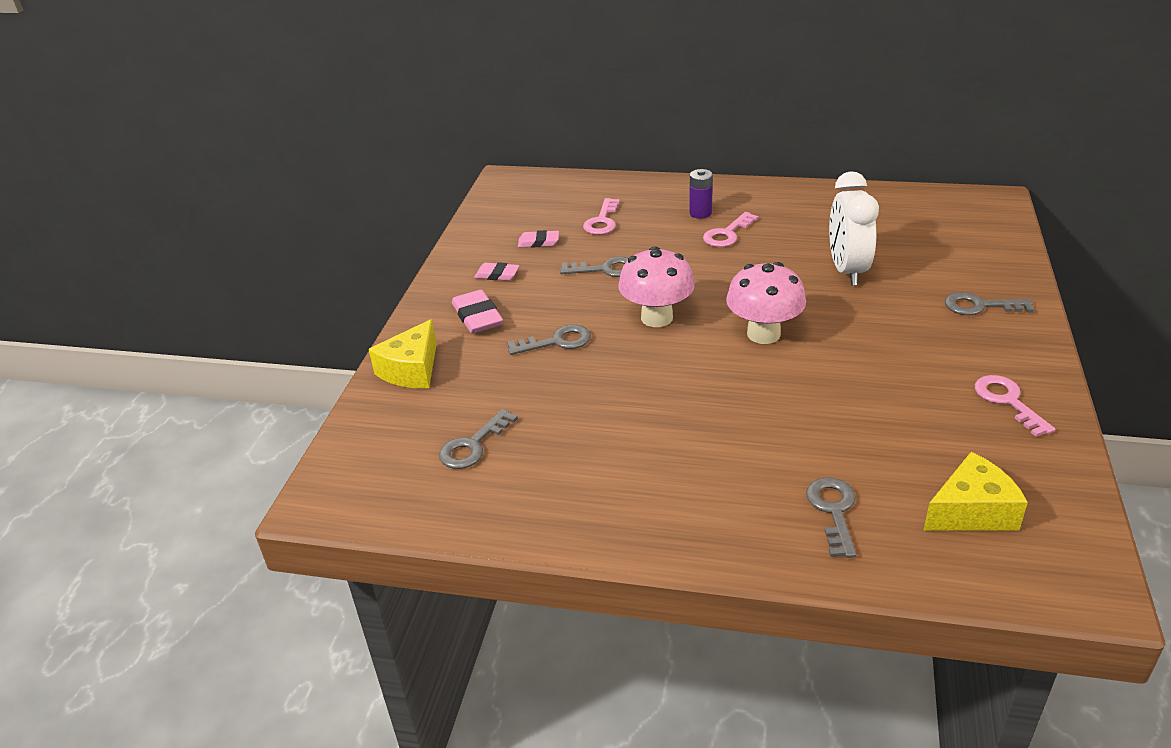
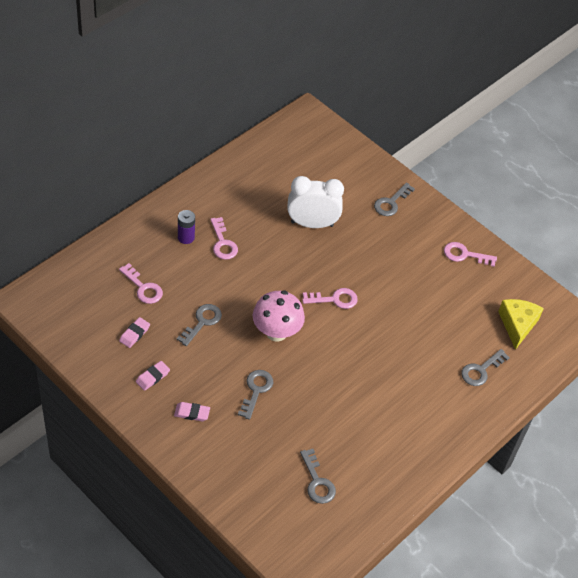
camera: 65 degrees left, 15 degrees up
(411, 370) = (218, 475): yellow cheese -> none
(477, 316) = (192, 413): pink eraser -> pink eraser, size x0.63
(763, 334) = (334, 299): pink mushroom -> pink key
(833, 511) = (481, 370): grey key -> grey key turned 75 degrees counterclockwise
(847, 270) = (312, 224): white clock -> white clock turned 150 degrees clockwise

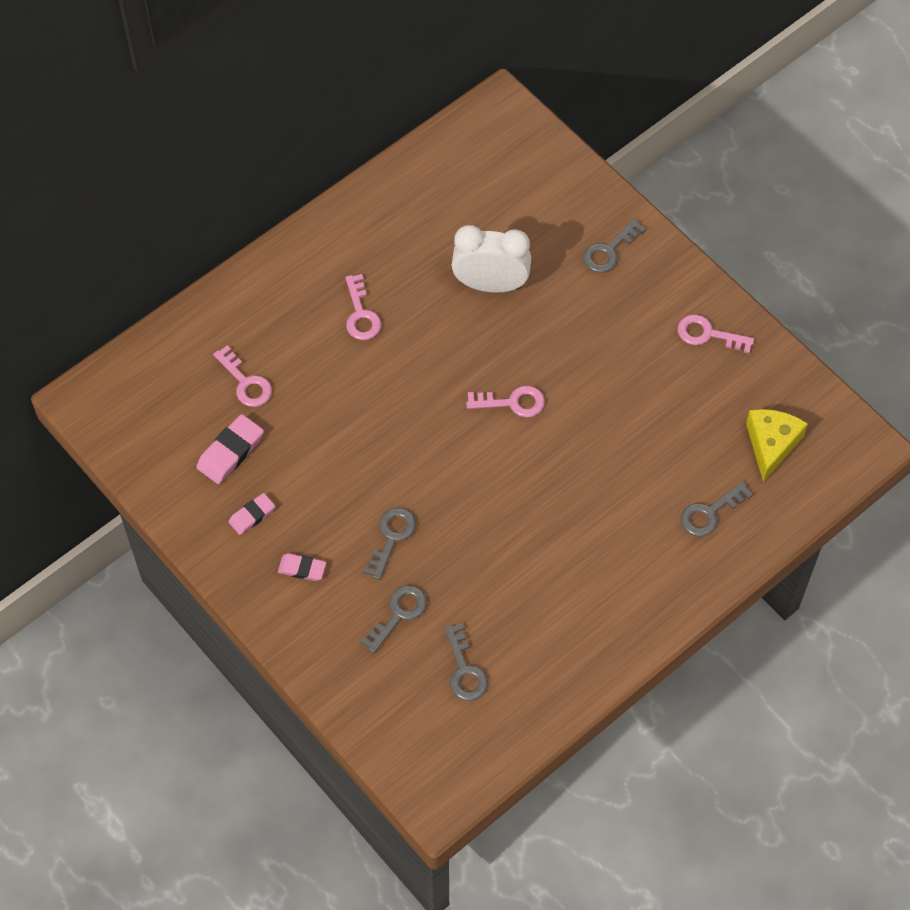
camera: 10 degrees right, 10 degrees up
(134, 334) = (230, 452): pink eraser -> pink eraser, size x1.58
(186, 237) = (309, 305): purple battery -> none
(202, 322) = (324, 435): grey key -> grey key (398, 614)
(276, 332) = (426, 451): pink mushroom -> none

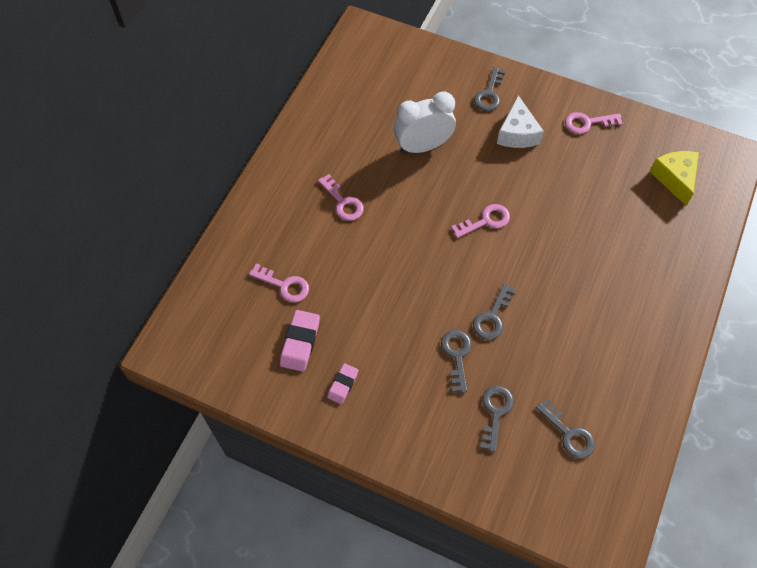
camera: 25 degrees left, 0 degrees up
(302, 569) = (403, 409): pink eraser -> none
(613, 313) = (517, 133): none -> white cheese
(710, 513) = (665, 241): grey key -> grey key (492, 317)

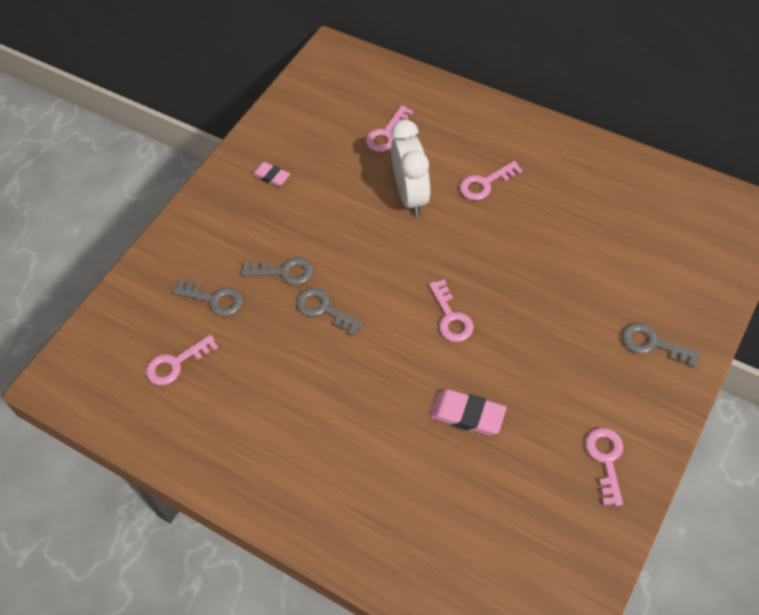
camera: 100 degrees right, 5 degrees down
(300, 342) = (321, 145): pink eraser -> pink eraser (467, 415)
(423, 146) = (563, 263): white clock -> white clock (411, 196)
(517, 133) = (585, 368): white cheese -> none
(569, 433) = (176, 363): grey key -> pink key
(675, 179) = (506, 559): yellow cheese -> none

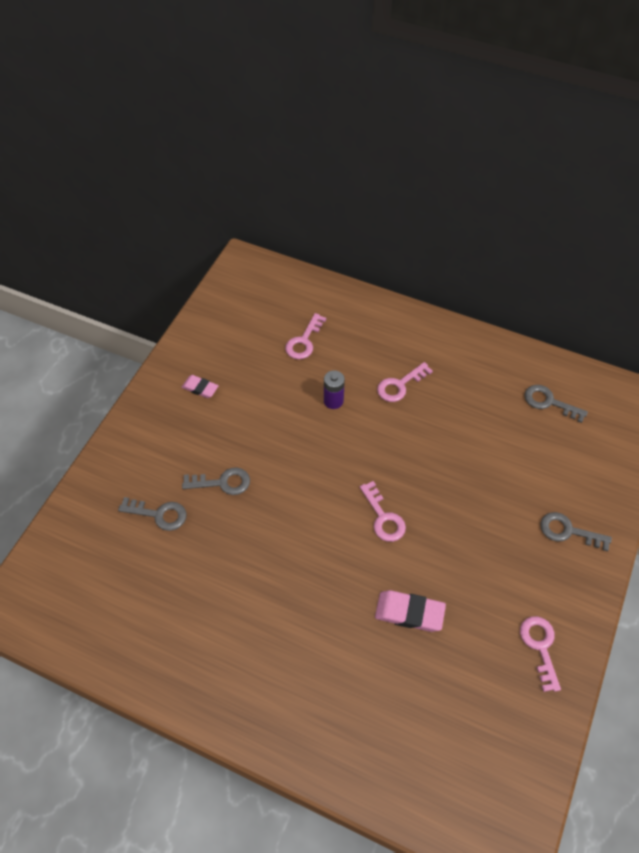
camera: 10 degrees left, 0 degrees up
(176, 363) = (128, 582): pink key -> none
(323, 309) = (264, 517): grey key -> grey key (549, 402)
(411, 196) = (333, 401): white clock -> purple battery

